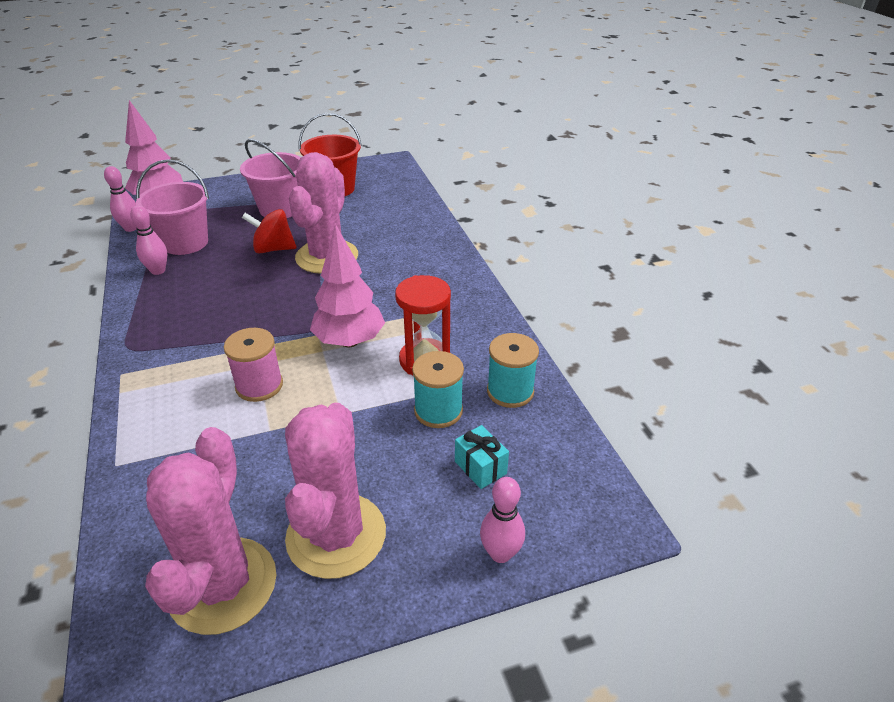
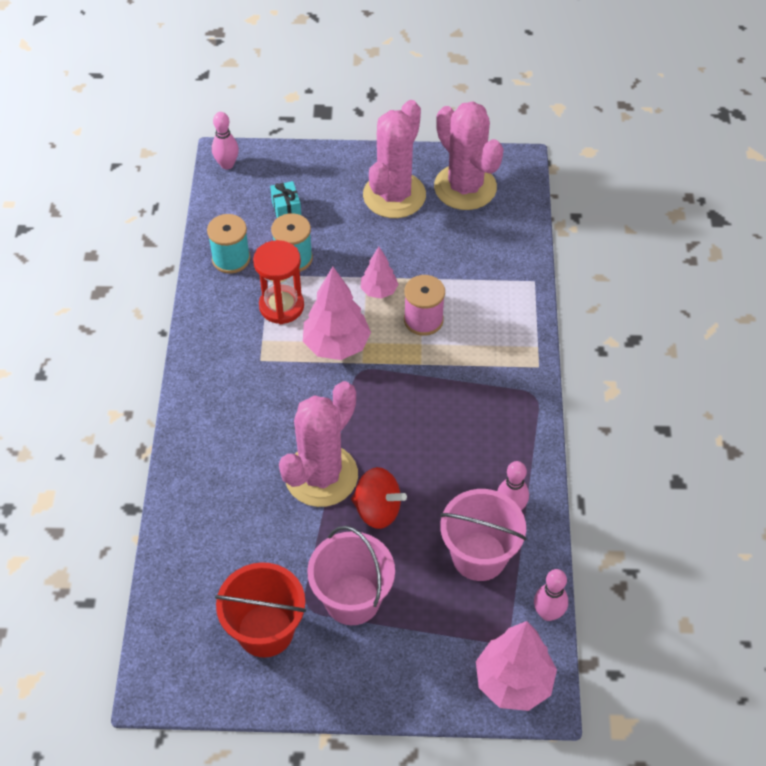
camera: 160 degrees left, 15 degrees up
(223, 585) = (465, 187): pink cactus -> pink cactus turned 60 degrees counterclockwise
(320, 402) = (379, 291): none -> pink tree
(500, 553) = (303, 161): pink bowling pin -> pink bowling pin (227, 164)

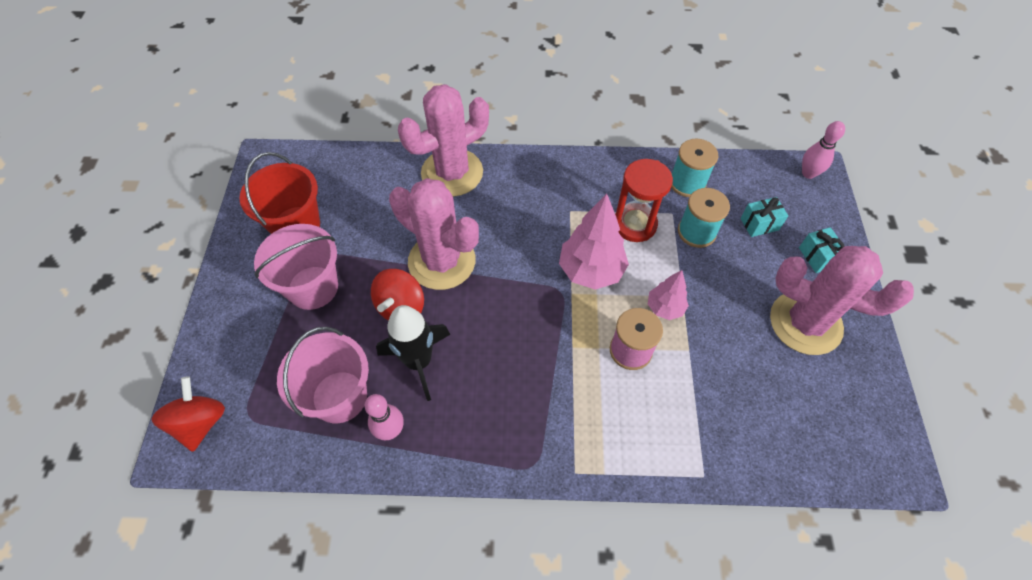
camera: 90 degrees right, 5 degrees up
(325, 175) = (817, 257): none -> turquoise gift
(439, 489) = (418, 361): none -> black rocket
(465, 187) = (838, 400): pink cactus -> pink cactus (452, 173)
(513, 682) = (200, 422): pink tree -> red spinning top
(548, 613) = (265, 461): pink bowling pin -> none

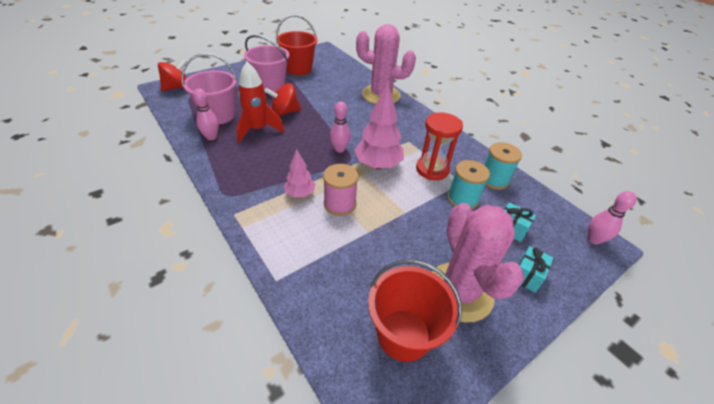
camera: 50 degrees right, 15 degrees down
(418, 361) = (258, 130): black rocket -> red rocket
(442, 261) = (324, 113): pink cactus -> none
(533, 291) = (339, 149): none -> pink bowling pin
(665, 308) = (387, 207): pink tree -> pink tree (300, 194)
(825, 400) = (403, 334): none -> red bucket

